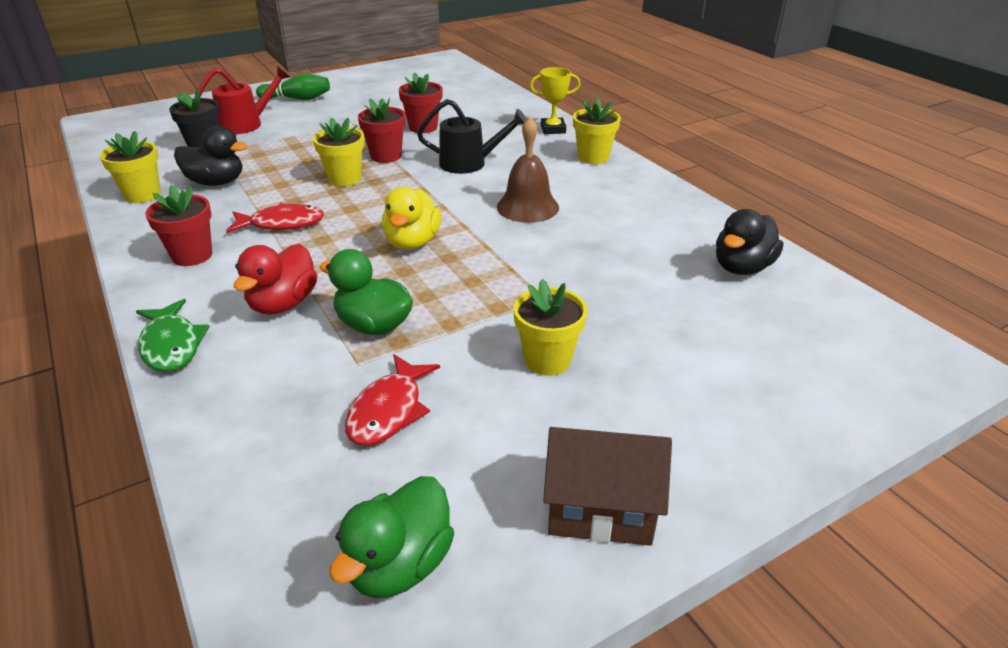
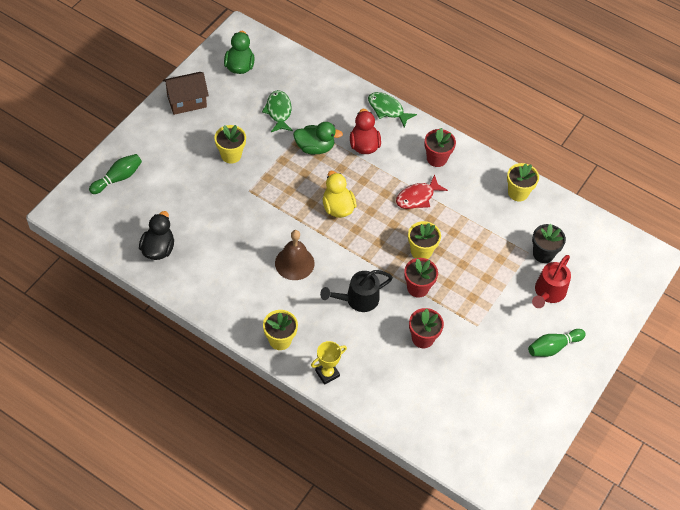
camera: 150 degrees right, 20 degrees up
(216, 182) = (491, 219): black duck -> none
(389, 410) = (278, 111): red fish -> green fish
(814, 387) = (118, 178): none -> green bowling pin

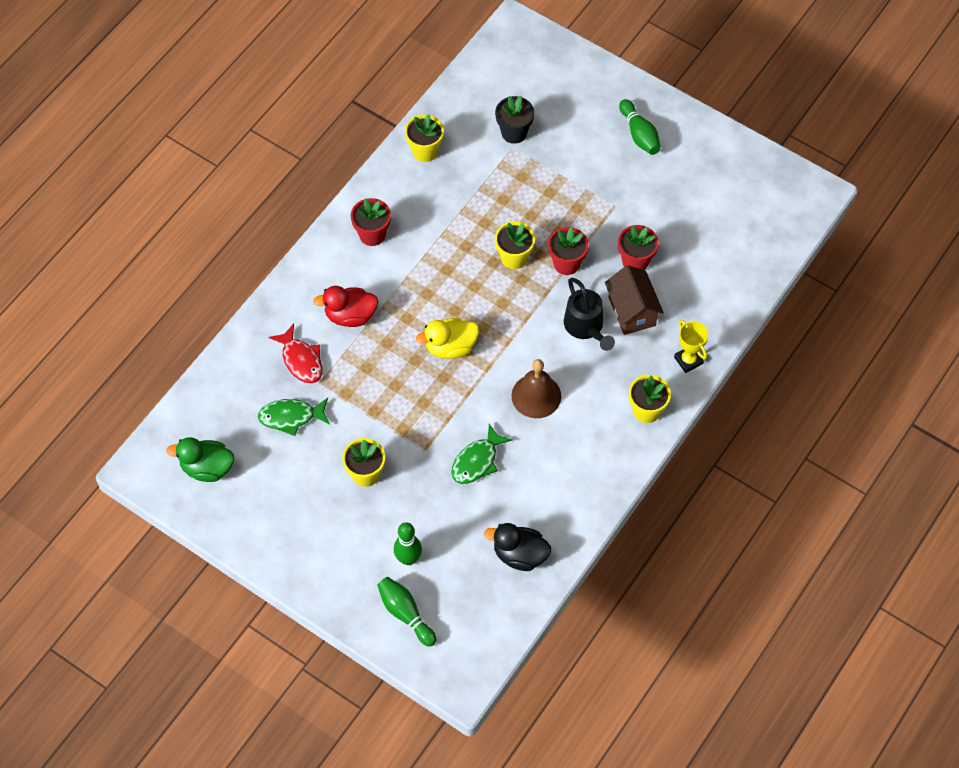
camera: 85 degrees left, 5 degrees up
(161, 180) = (408, 559): none -> green bowling pin
(187, 101) = (270, 534): brown house -> brown house (632, 311)
(315, 147) = (353, 373): green duck -> none
(387, 109) = (290, 287): green fish -> green fish (477, 461)
(417, 197) = (433, 258): red fish -> red fish (301, 360)
(548, 293) = (568, 133): red watering can -> none

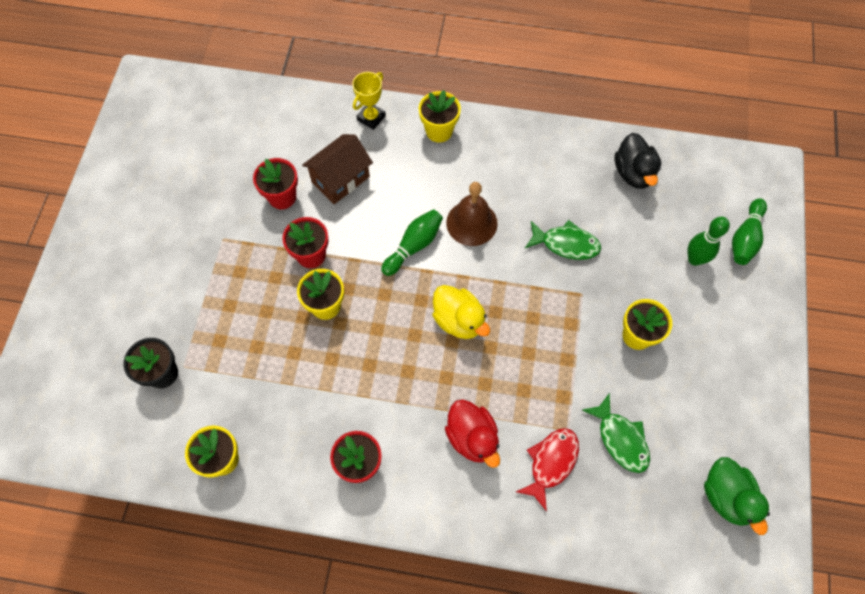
camera: 115 degrees left, 5 degrees up
(586, 327) = (376, 210): black watering can -> none
(639, 134) = (123, 250): green bowling pin -> green bowling pin (414, 246)

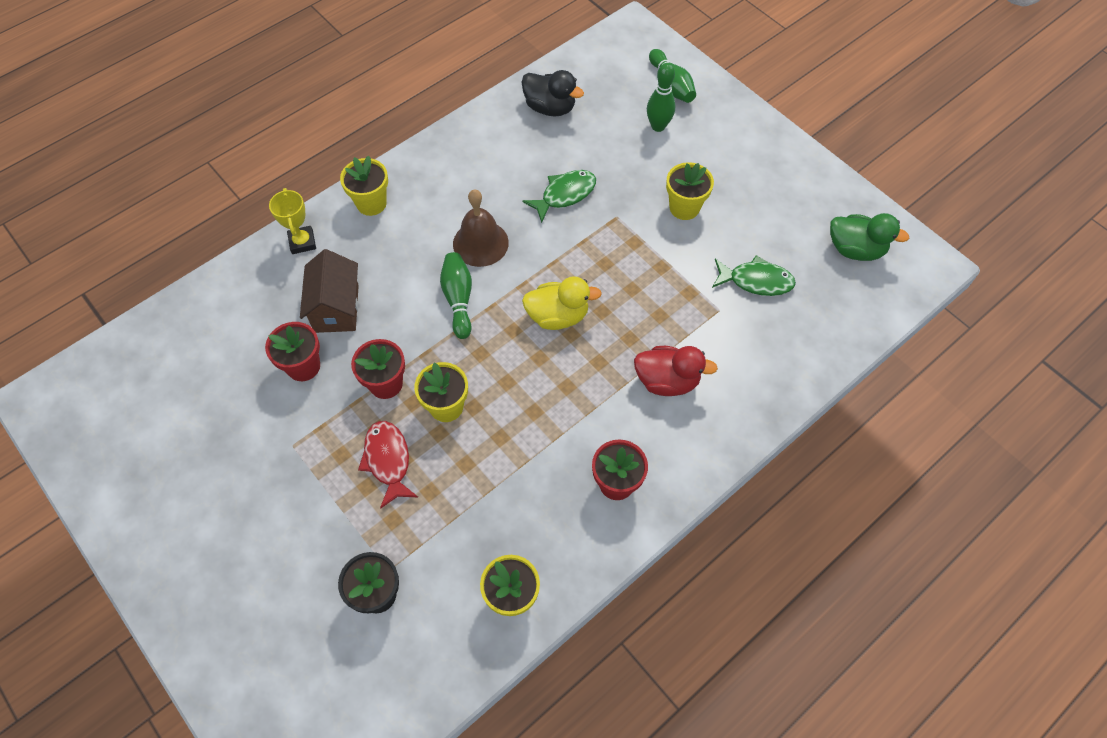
camera: 50 degrees left, 5 degrees down
(551, 463) = (735, 341): red fish -> red fish (388, 461)

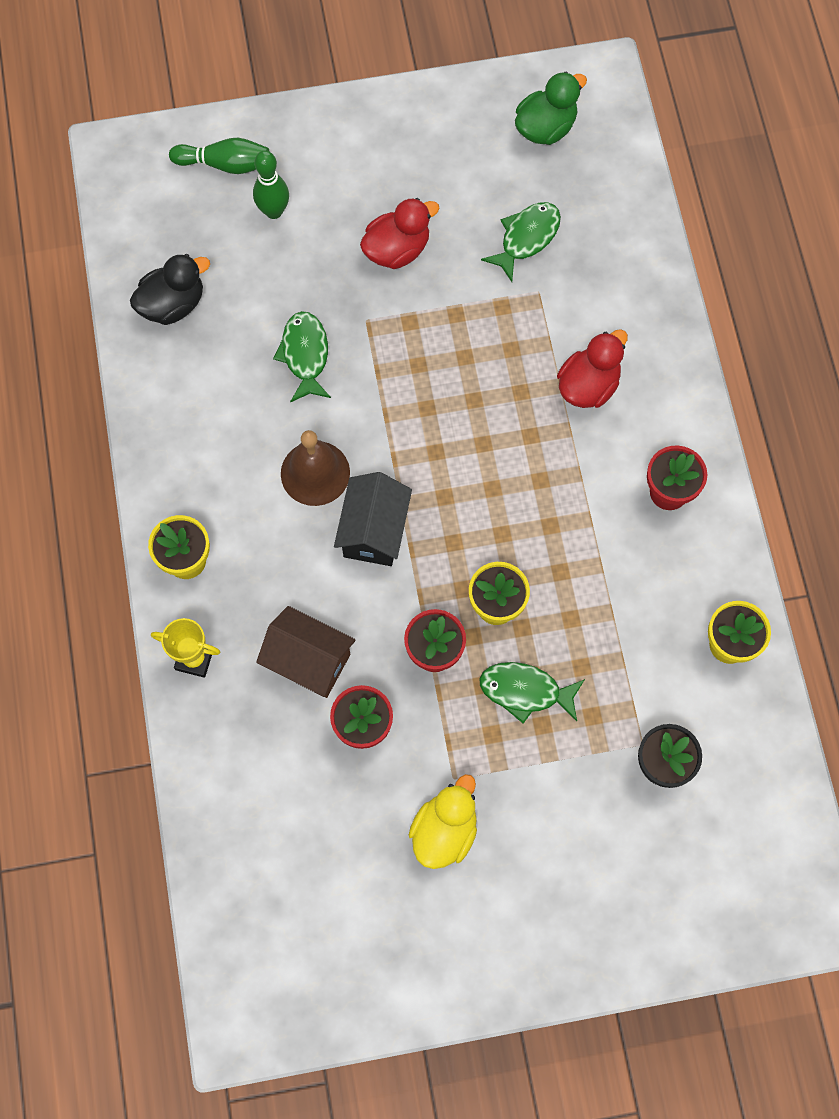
camera: 60 degrees left, 10 degrees up
(388, 461) = (525, 691): red fish -> green fish
(458, 299) = (374, 531): green bowling pin -> black house
(558, 316) = (454, 445): yellow duck -> yellow duck (444, 830)
(684, 208) = (397, 249): yellow flower pot -> red duck

